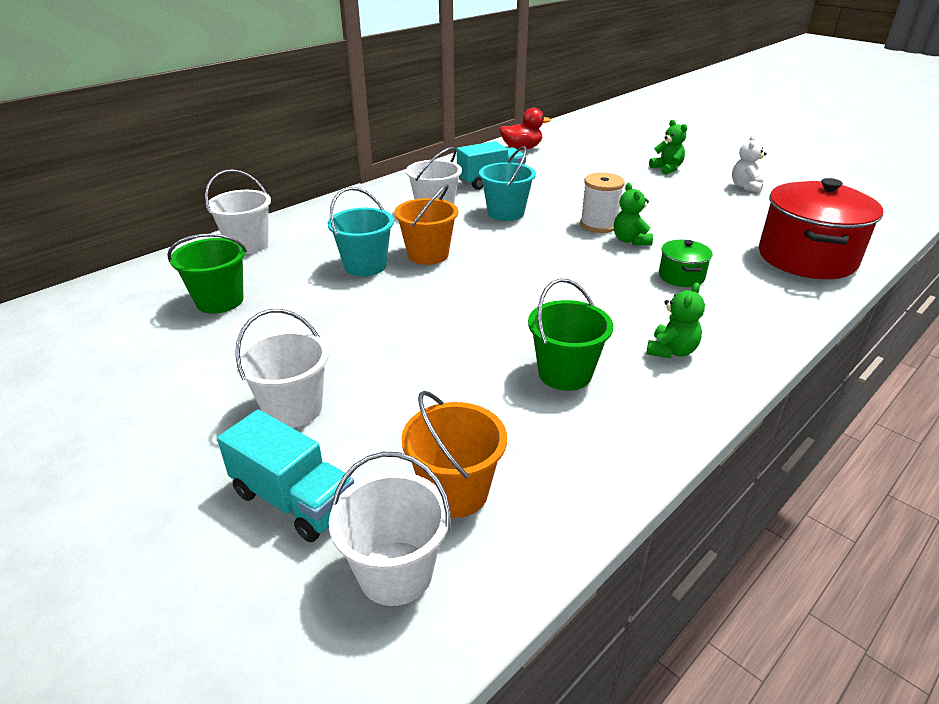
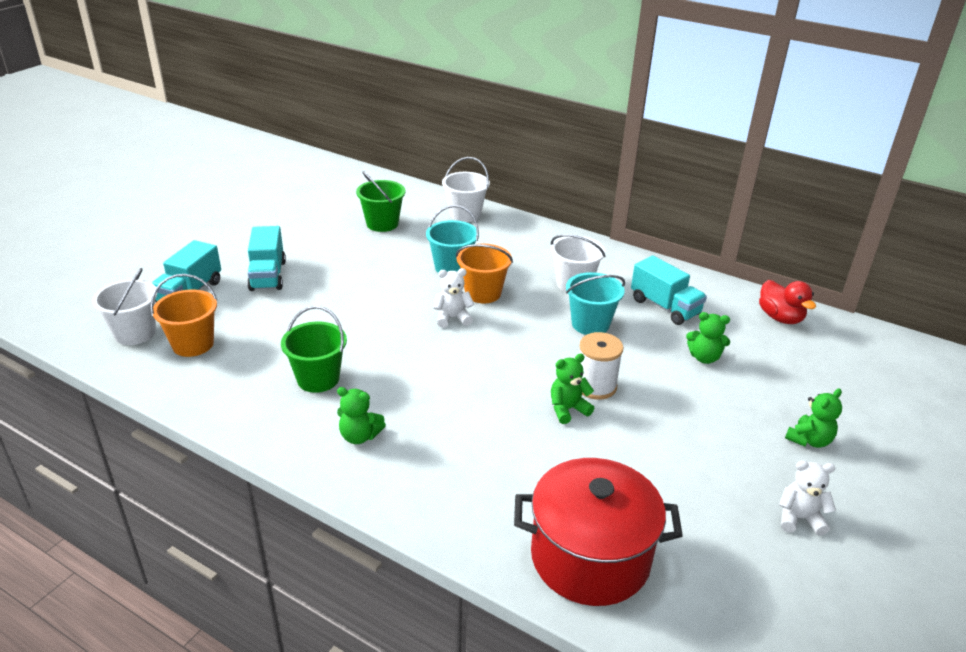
camera: 75 degrees right, 0 degrees up
(293, 409) = (268, 275): white bucket -> turquoise truck
(469, 276) = (452, 318): none -> white teddy bear
(567, 180) = (704, 357): none -> green teddy bear
(681, 276) = (500, 446): green pot -> none

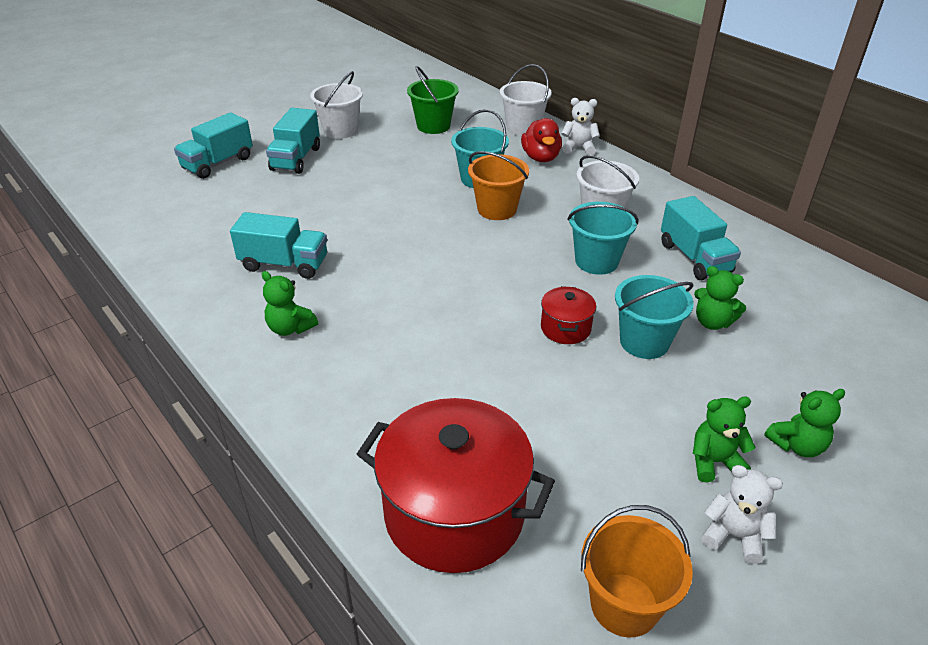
camera: 20 degrees right, 5 degrees up
(135, 333) = (149, 192): white bucket -> white bucket (340, 131)
(193, 344) = (192, 211): orange bucket -> orange bucket (624, 604)
(318, 379) = (284, 264): green bucket -> turquoise truck
(452, 318) = (451, 229): white teddy bear -> white teddy bear (578, 148)
(568, 409) = (520, 346): green teddy bear -> green teddy bear (714, 462)
(595, 386) = (565, 328): white spool -> red pot
(662, 384) = (644, 342): none -> turquoise bucket
(780, 318) = (834, 295): red duck -> red duck (541, 158)

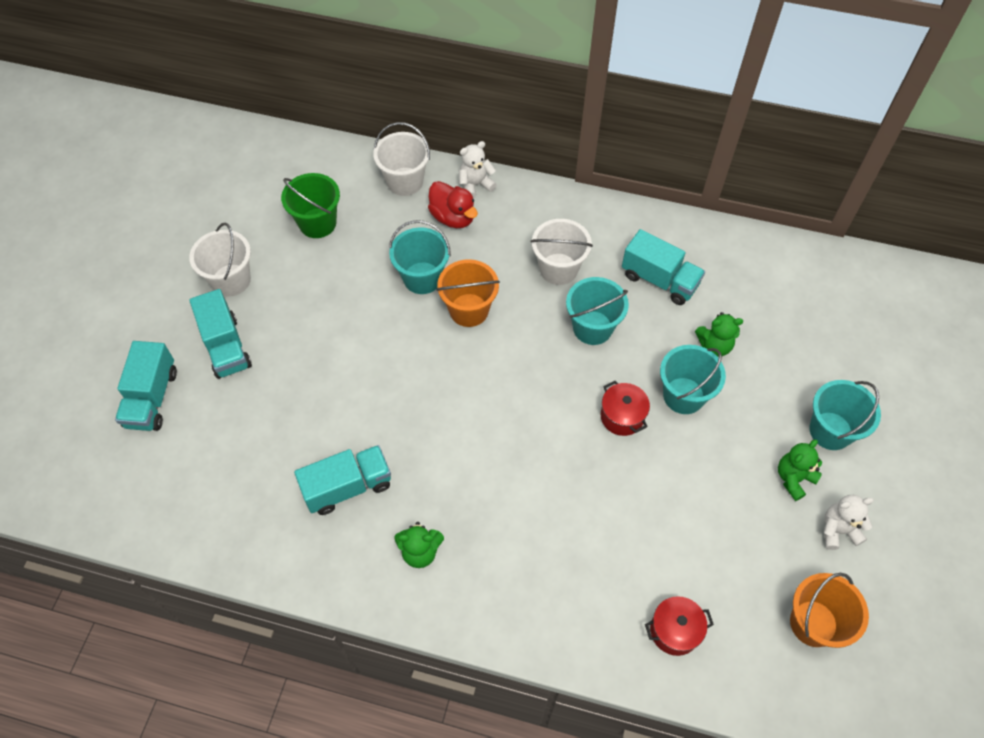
camera: 35 degrees left, 20 degrees up
(454, 513) = (674, 630): red pot -> red pot, size x0.46
(797, 445) = (830, 431): green teddy bear -> turquoise bucket

